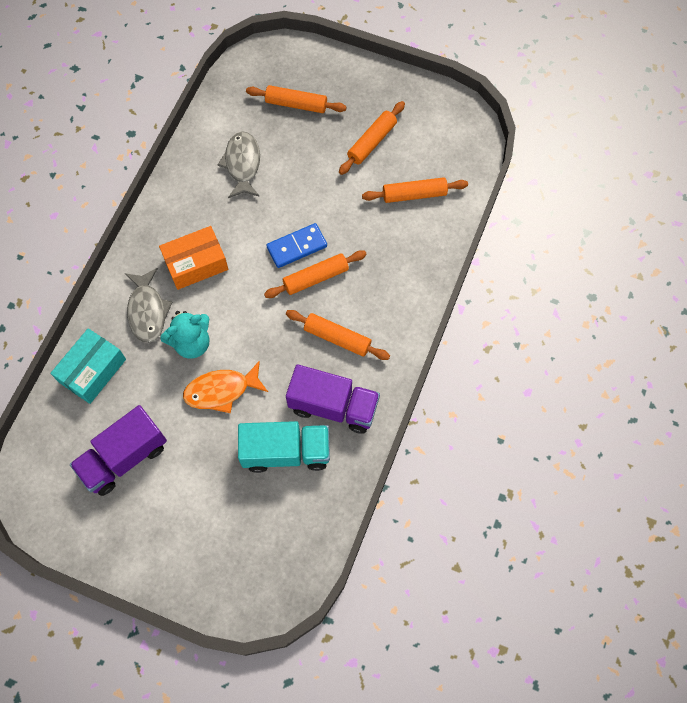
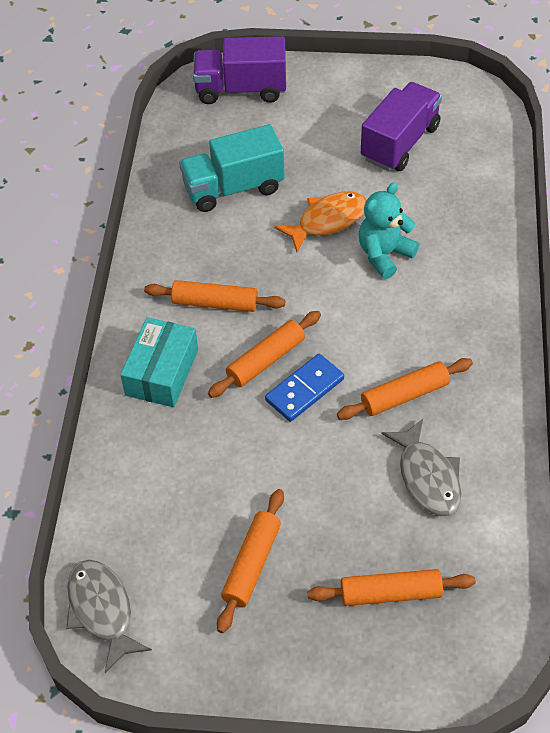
camera: 165 degrees right, 15 degrees down
(92, 370) = (479, 202): turquoise box -> turquoise box (162, 372)
(147, 311) = (453, 272): grey fish -> grey fish (102, 610)
(196, 264) = (424, 336): orange box -> none
(333, 406) = (196, 238): purple truck -> purple truck (241, 89)
(414, 194) = (166, 503): orange rolling pin -> orange rolling pin (404, 395)

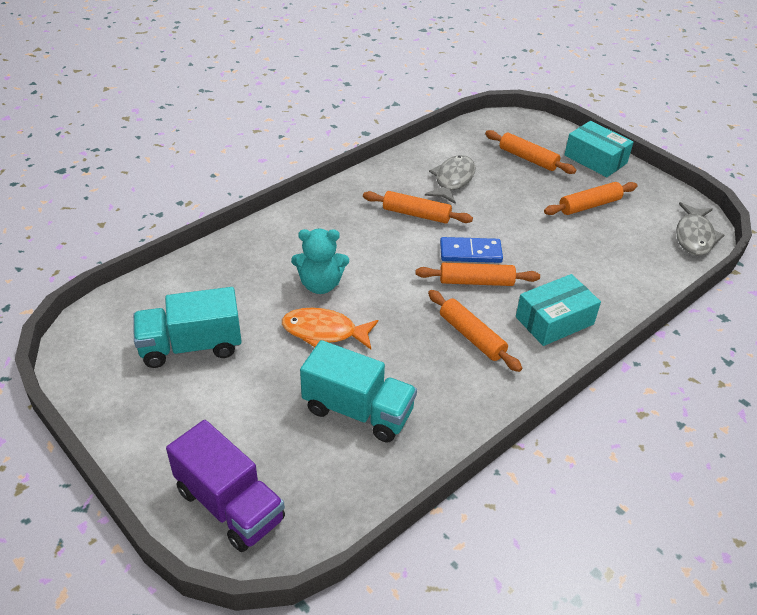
camera: 140 degrees left, 10 degrees down
(314, 669) = (595, 159): none -> turquoise box
(400, 143) = (191, 346): purple truck -> turquoise truck

